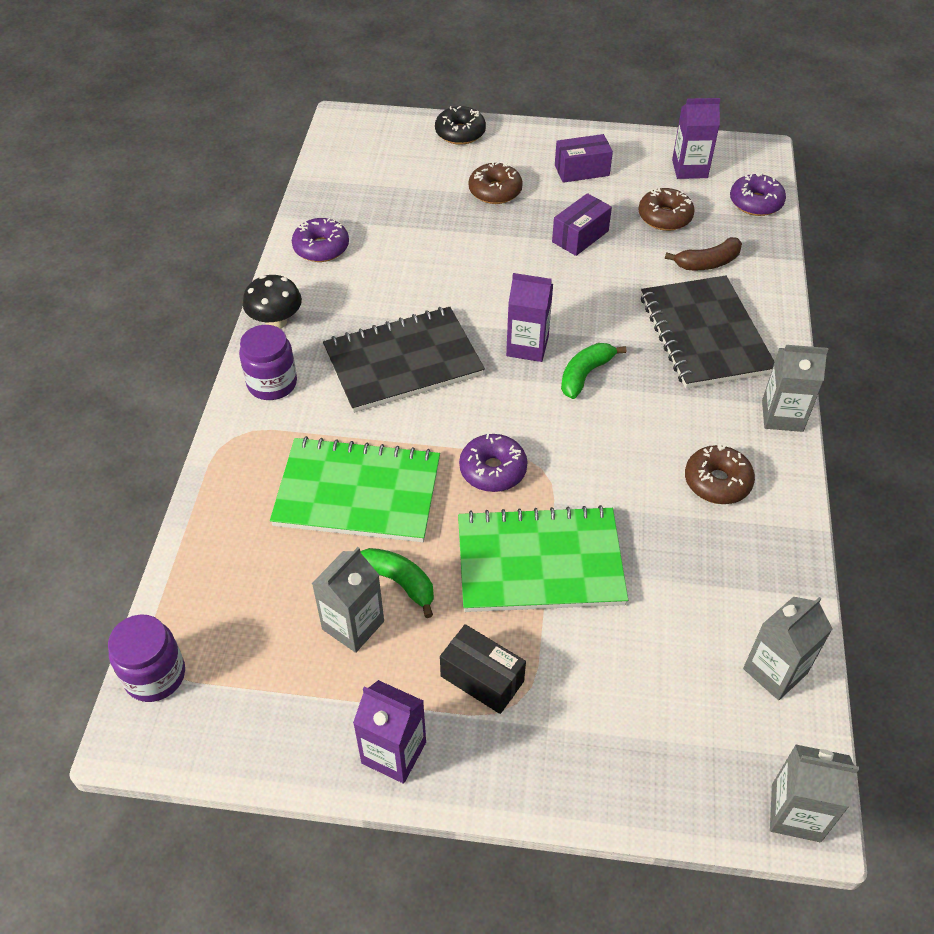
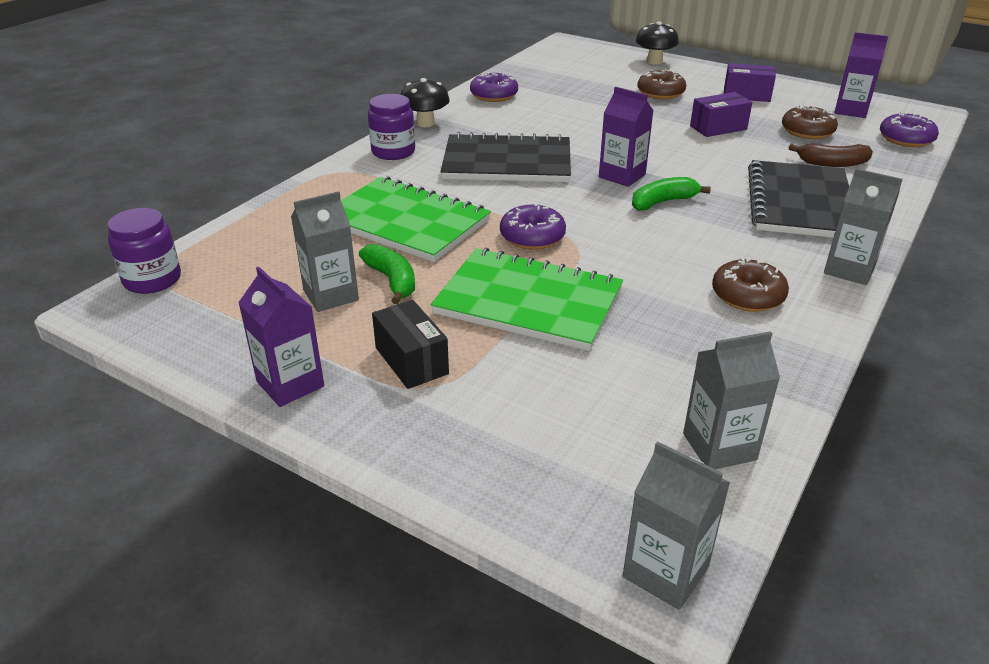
camera: 25 degrees right, 15 degrees down
(460, 133) = (654, 61): black donut -> black mushroom

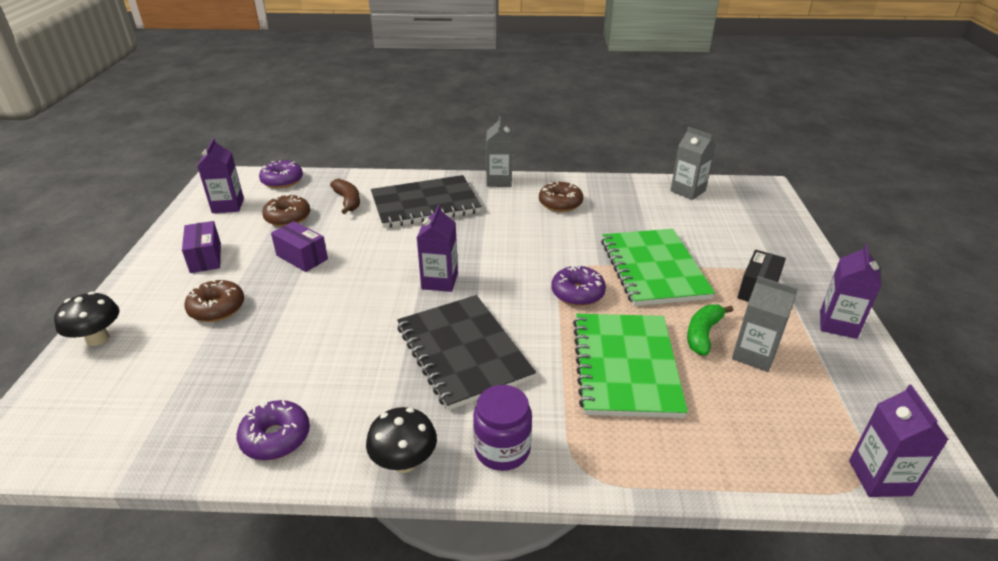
camera: 120 degrees left, 0 degrees up
(152, 280) = (879, 478): purple jar -> purple carton
(663, 202) = (470, 253): green banana -> none
(665, 572) = (766, 189): grey carton -> none

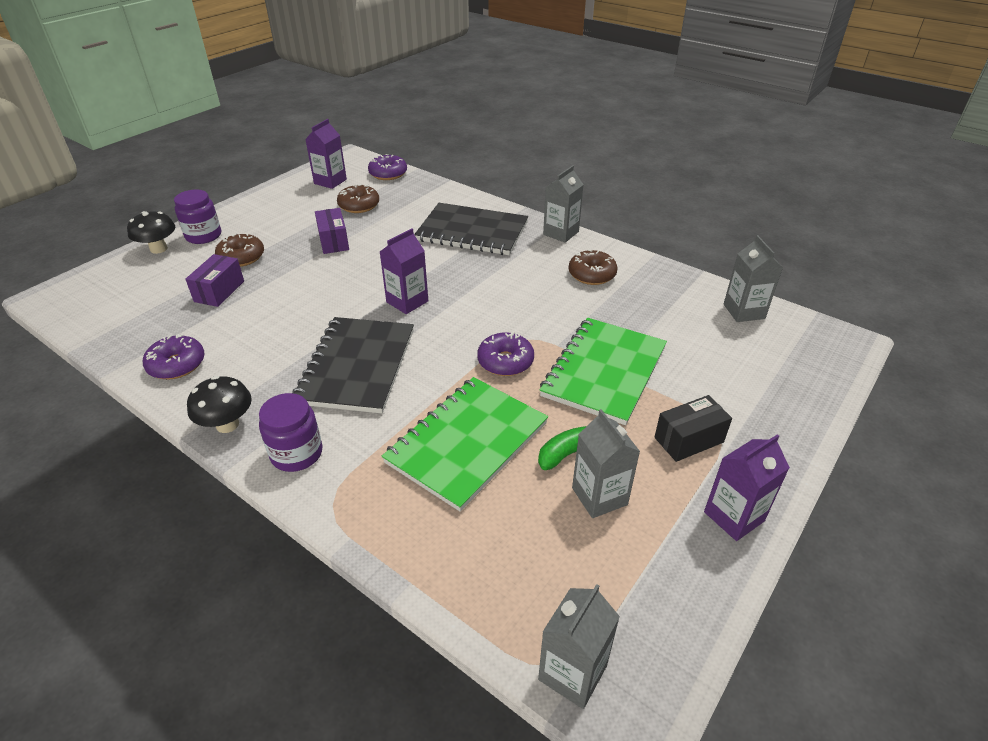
camera: 35 degrees right, 5 degrees up
(141, 305) = (203, 236): none -> purple jar
(205, 258) = (274, 217): purple box -> purple box (219, 291)
(348, 201) = (416, 207): brown banana -> none
(879, 478) = (572, 672): purple carton -> grey carton

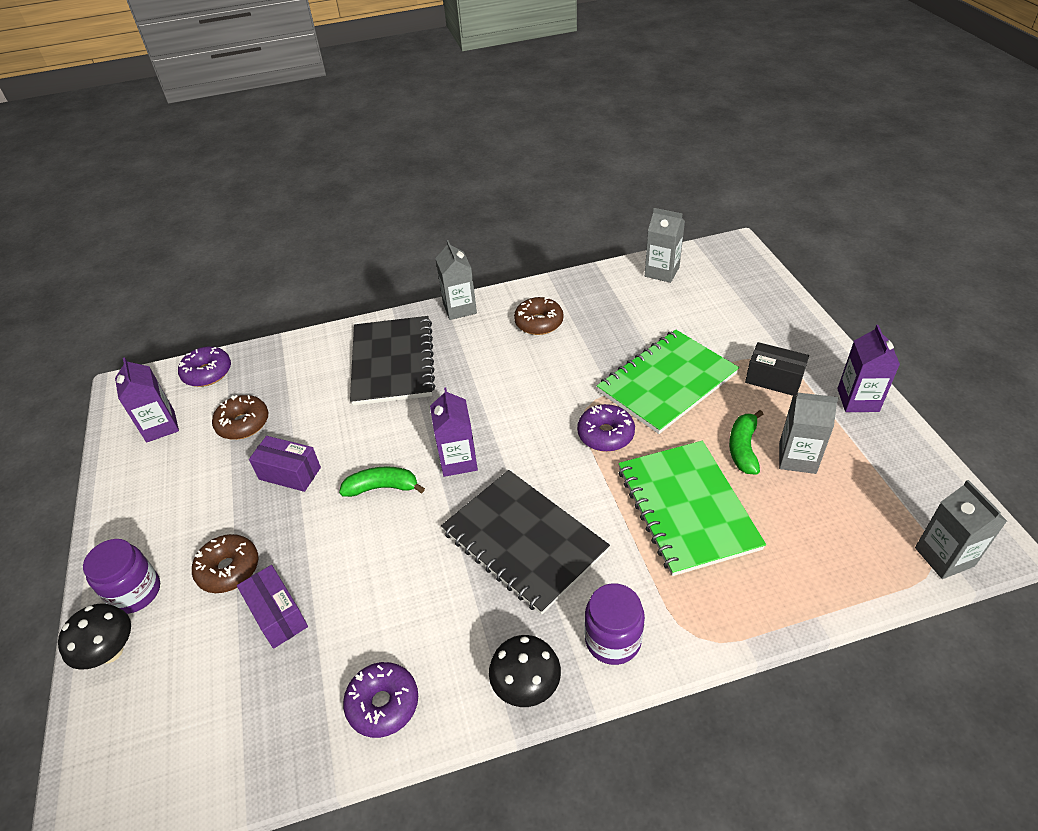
camera: 50 degrees left, 5 degrees up
(353, 281) = (382, 487): none -> green banana
(472, 232) = (393, 362): black notebook -> black notebook turned 60 degrees counterclockwise
(604, 371) = (667, 383): green notebook -> green notebook turned 75 degrees clockwise
(689, 440) = (773, 379): black box -> black box turned 75 degrees counterclockwise

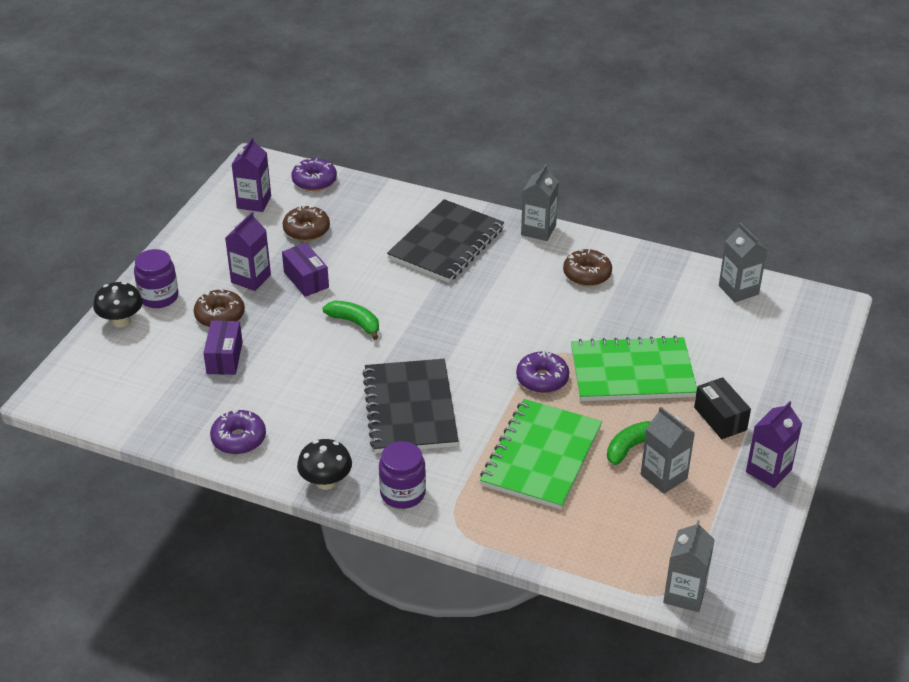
camera: 35 degrees right, 5 degrees down
(458, 460) = (421, 335): purple carton -> purple carton (251, 279)

